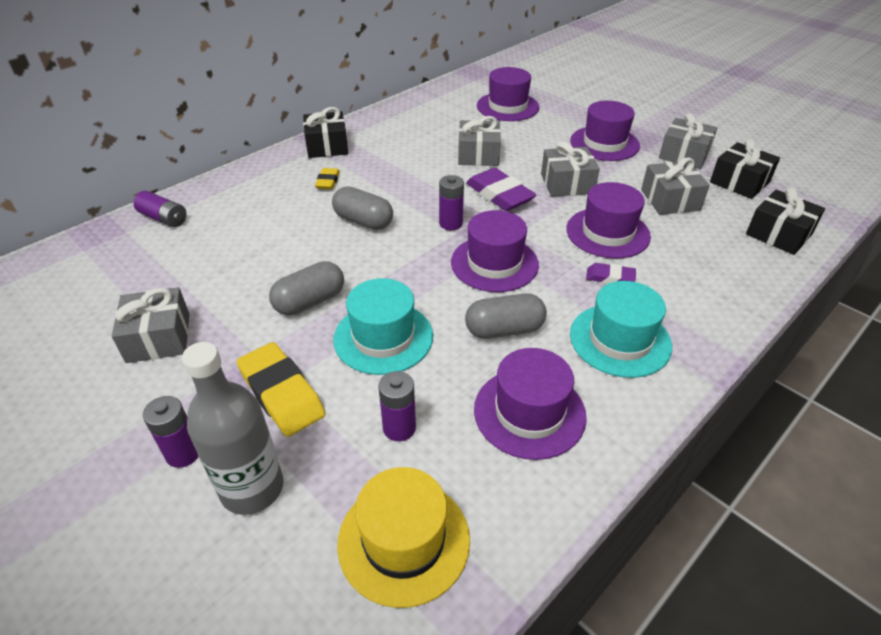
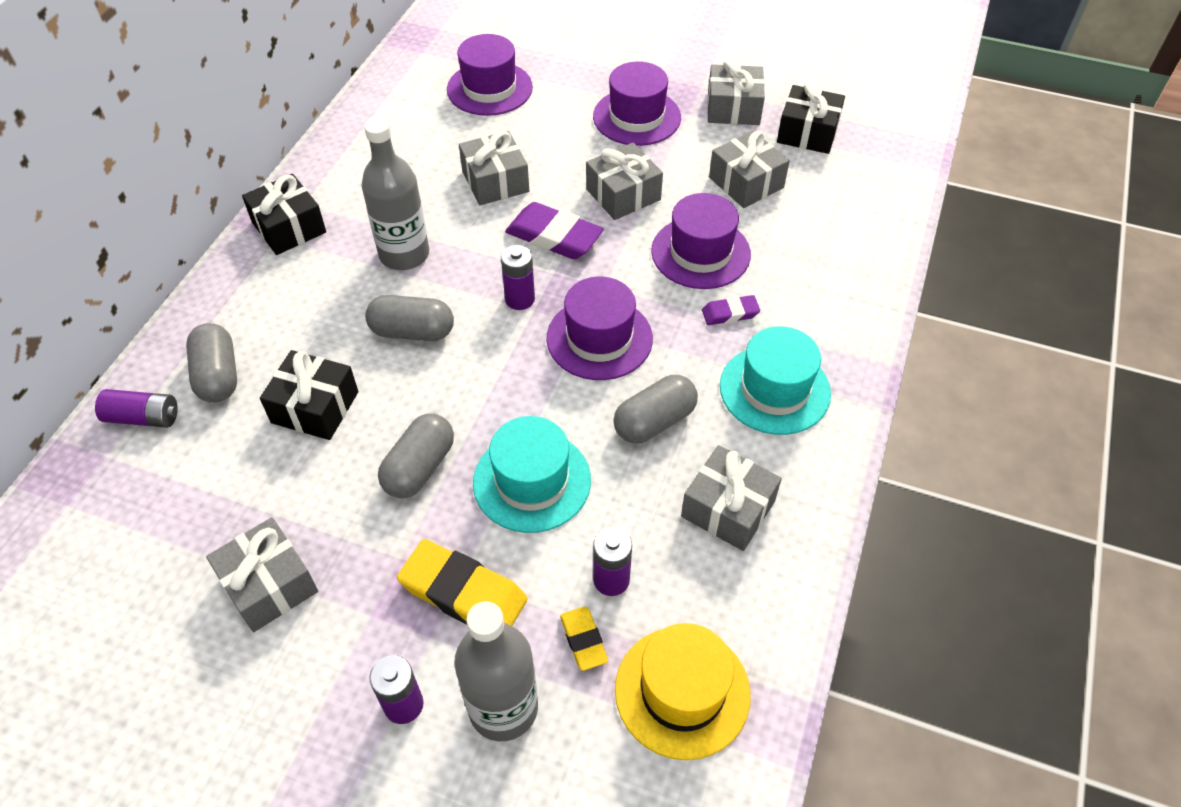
camera: 25 degrees left, 10 degrees up
(224, 209) = (218, 375): none -> grey capsule
(328, 181) = (328, 285): yellow eraser -> yellow eraser (583, 640)
(389, 178) = (404, 254): none -> grey bottle
(529, 412) = (728, 509): purple hat -> grey gift
(778, 234) = (872, 195): black gift -> black gift (315, 407)

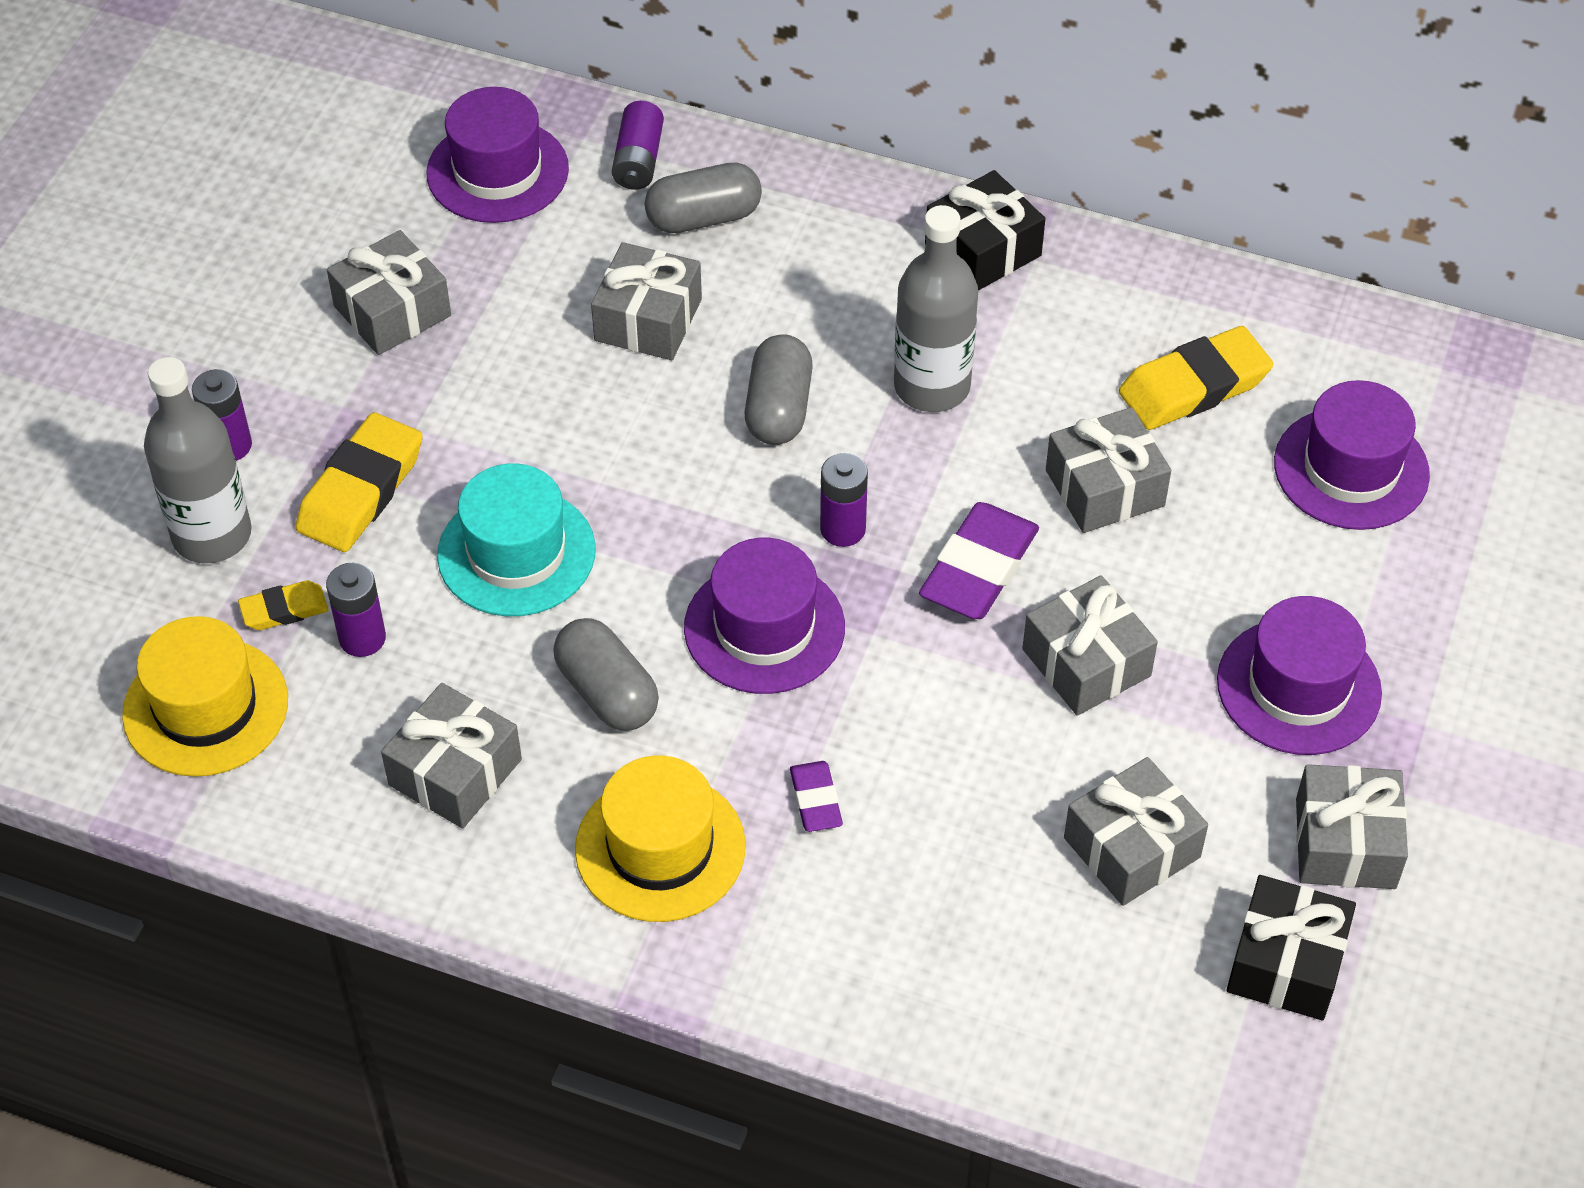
camera: 90 degrees right, 0 degrees up
(315, 407) = (648, 320): black gift -> grey gift
(419, 467) = (546, 434): grey capsule -> none
(422, 142) = (1194, 387): none -> yellow eraser
(700, 252) = (951, 768): purple hat -> purple hat (497, 171)
(774, 389) = (660, 848): turquoise hat -> yellow hat

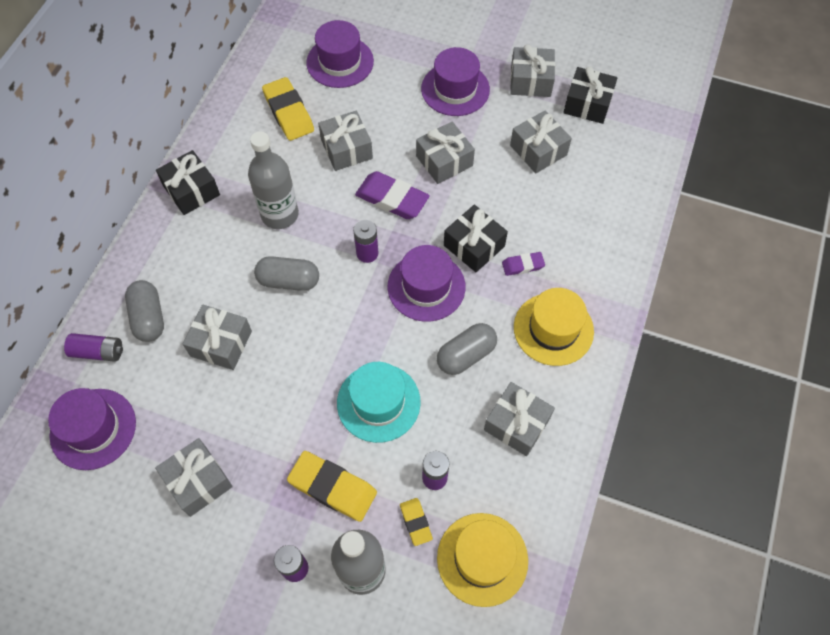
camera: 90 degrees left, 10 degrees up
(864, 712) = (474, 246): none -> black gift

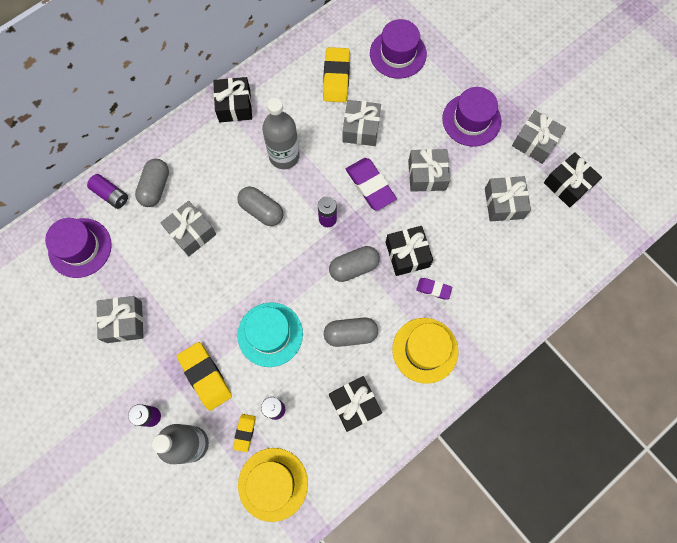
camera: 30 degrees right, 10 degrees up
(426, 286) = (354, 267): purple hat -> grey capsule
(517, 424) = (354, 404): grey gift -> black gift

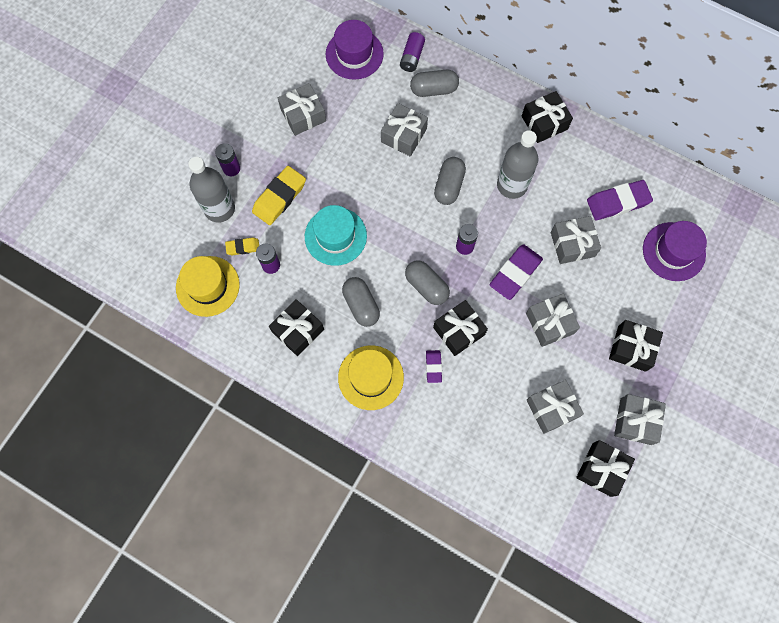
camera: 70 degrees right, 0 degrees up
(336, 77) = (618, 202): yellow eraser -> purple eraser
(471, 120) = (631, 348): purple hat -> black gift

